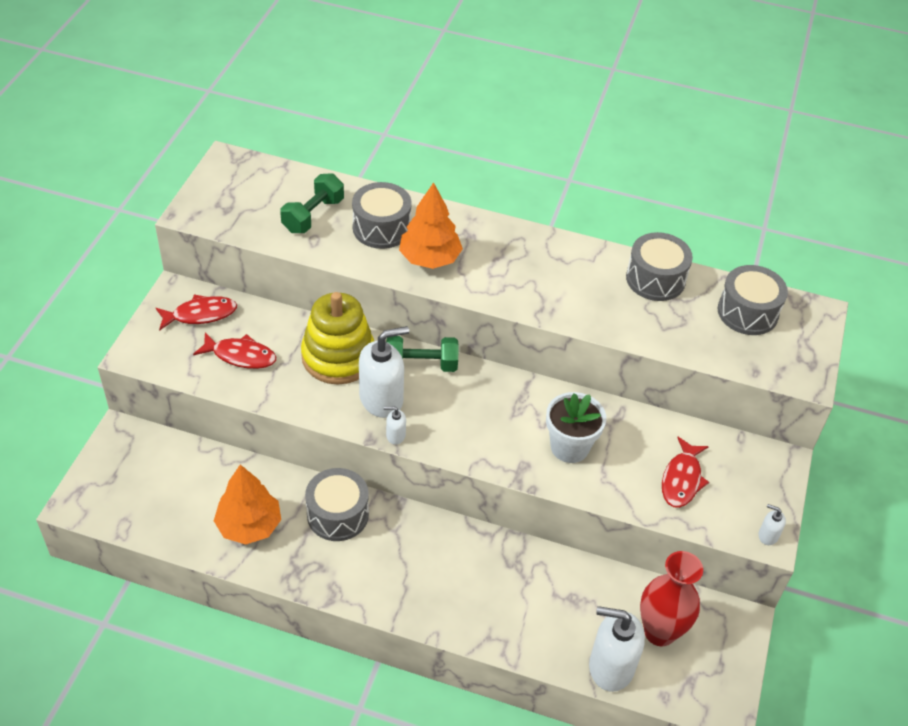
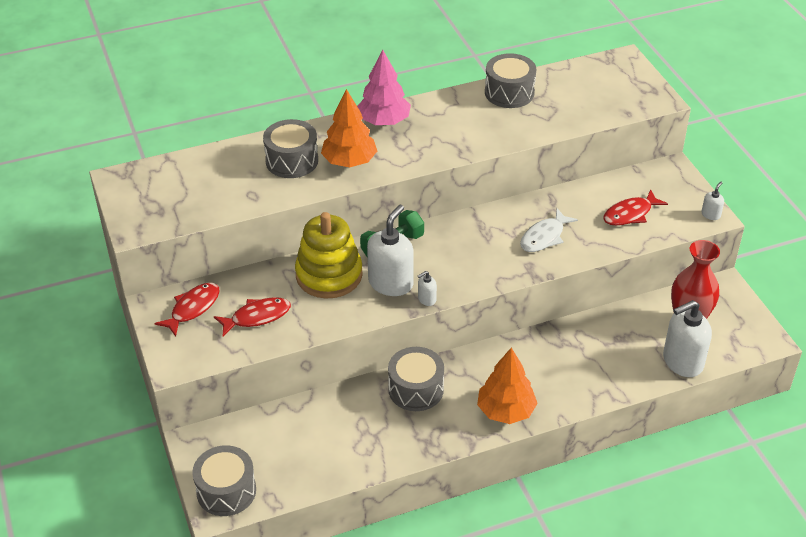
camera: 35 degrees left, 5 degrees down
(249, 525) = (362, 437): orange tree -> orange tree (505, 411)
(313, 215) = (231, 180): green dumbbell -> none
(504, 238) = (384, 121): none -> pink tree
(569, 447) = (544, 237): white flower pot -> white fish
(681, 479) = (630, 214): red fish -> red fish turned 75 degrees clockwise
(747, 312) = (585, 81): grey drum -> grey drum (226, 491)
(768, 535) = (711, 214): white soap dispenser -> white soap dispenser turned 135 degrees clockwise

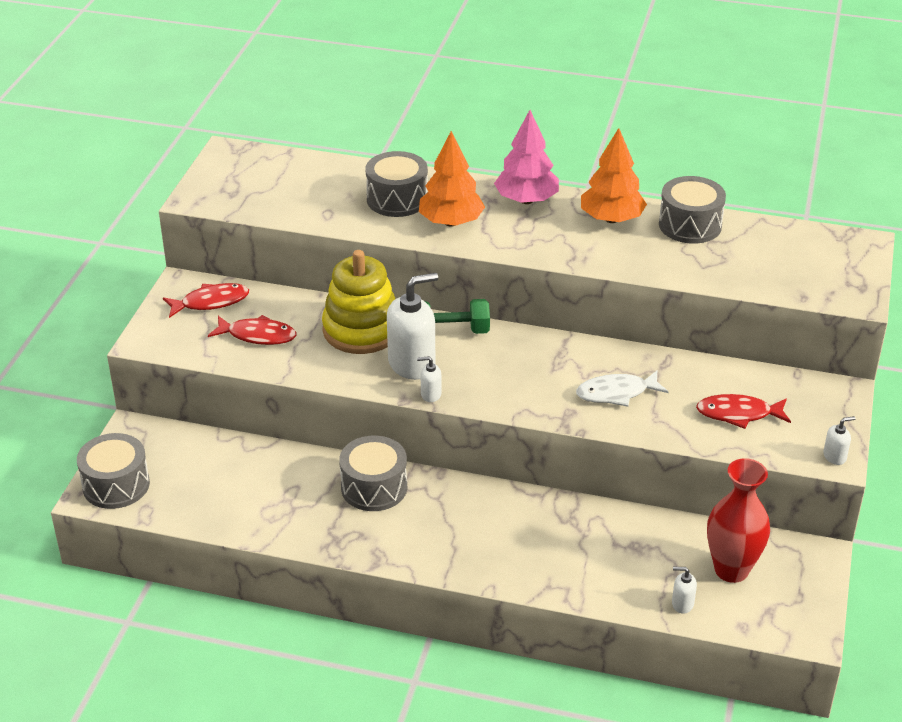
camera: 35 degrees right, 5 degrees down
(505, 411) = (441, 552): orange tree -> orange tree (611, 219)
(682, 362) = (682, 604): white soap dispenser -> white soap dispenser, size x0.45

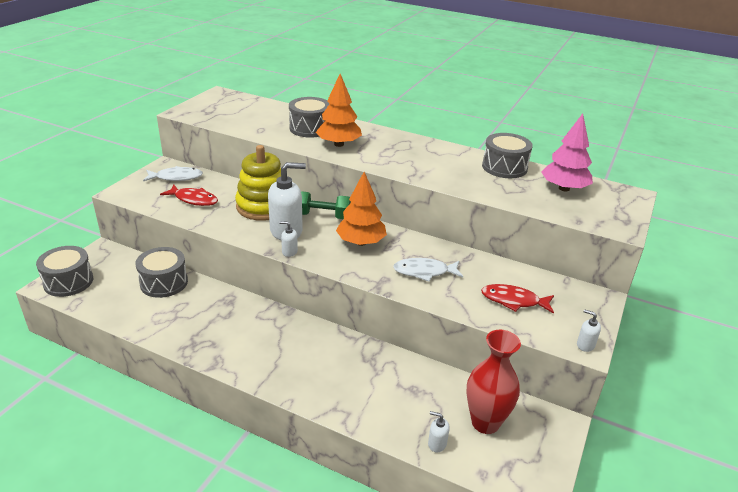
camera: 10 degrees right, 5 degrees down
(211, 302) = (176, 177): red fish -> white fish
(374, 487) = (239, 313): grey drum -> grey drum (164, 283)
(526, 200) = (395, 139): pink tree -> pink tree (564, 188)
(611, 219) = (449, 157): orange tree -> orange tree (361, 242)
(835, 456) = (585, 345): white soap dispenser -> white soap dispenser turned 135 degrees counterclockwise

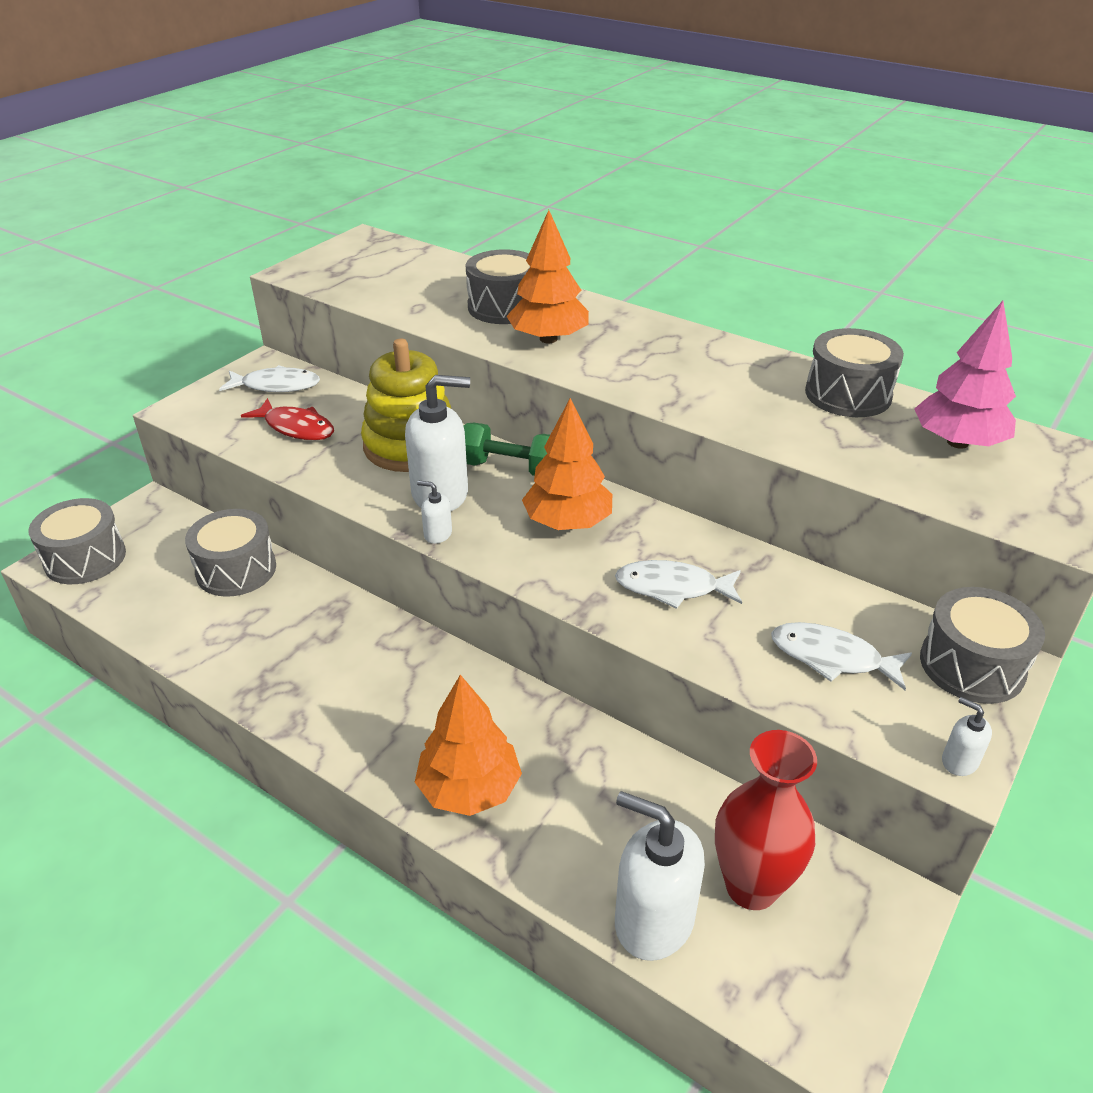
camera: 10 degrees right, 5 degrees up
(324, 388) = (469, 789): none -> orange tree
(437, 443) = (653, 920): white soap dispenser -> white soap dispenser, size x2.23
(513, 301) = (832, 657): red fish -> white fish
(584, 300) = (971, 665): none -> grey drum

